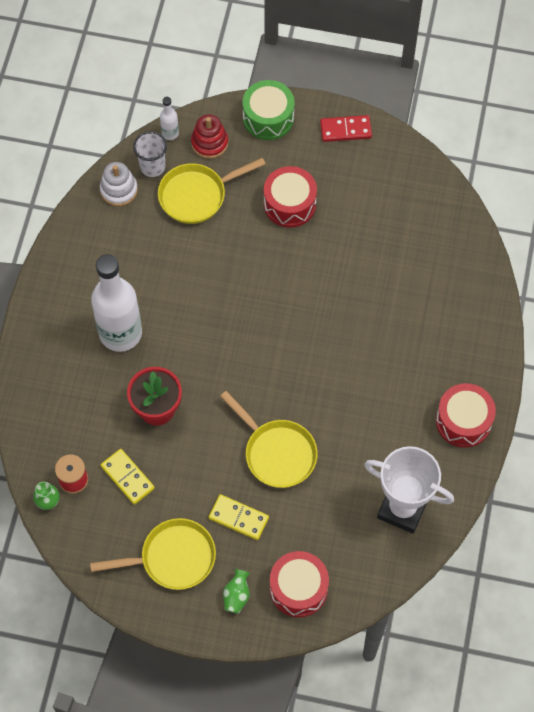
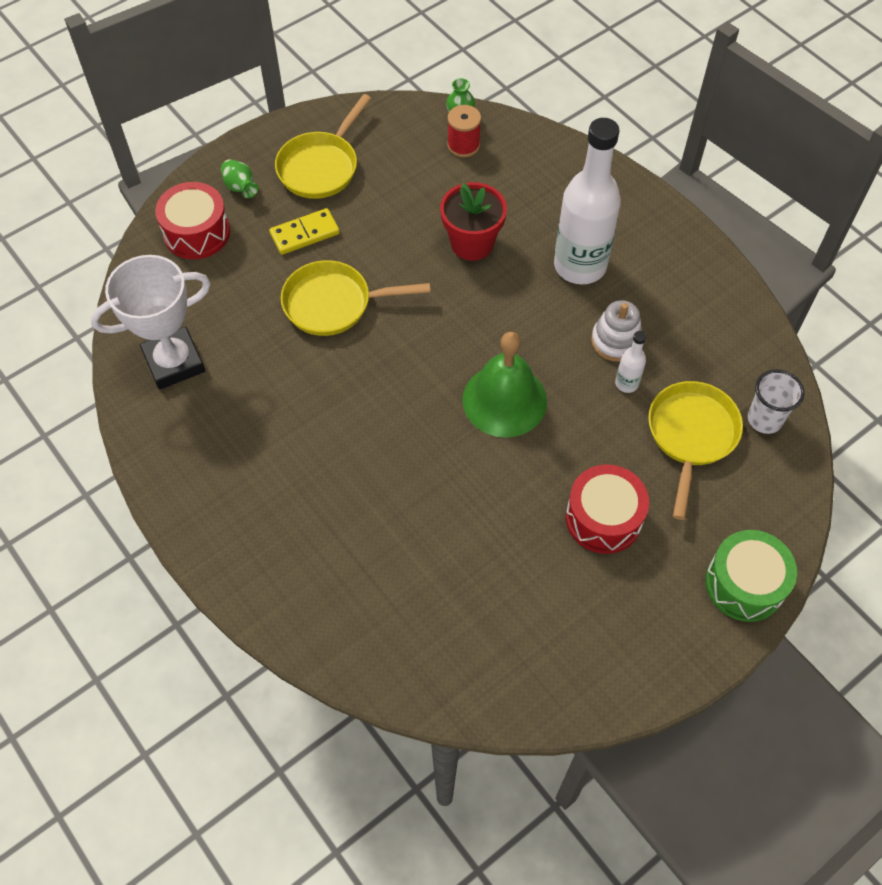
camera: 130 degrees right, 5 degrees down
(119, 190) = (757, 369): white stacking toy -> white stacking toy (616, 341)
(127, 477) = (427, 182): yellow domino -> none
(170, 133) = (799, 466): white bottle -> white bottle (626, 383)
(209, 143) = (755, 496): red stacking toy -> none
(259, 304) = (504, 400): none -> green bell
(345, 130) = (659, 658): red domino -> none
(463, 421) = (196, 485): red drum -> none

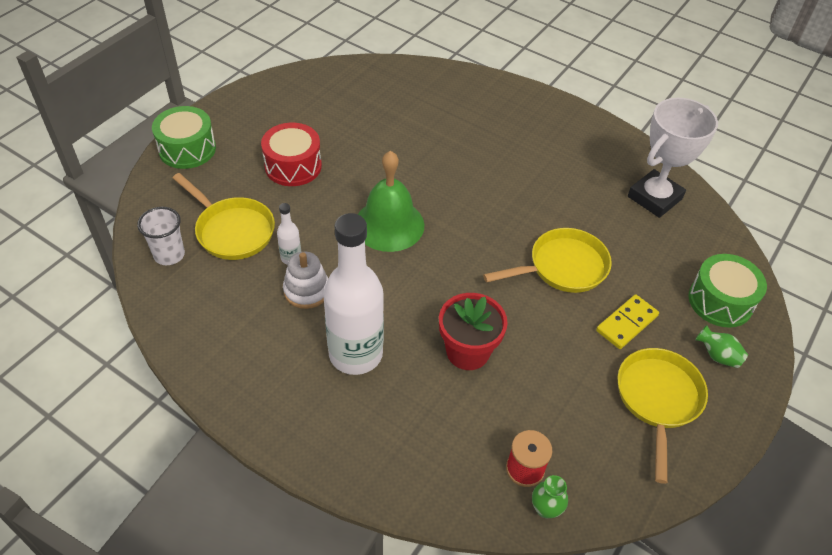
camera: 160 degrees right, 10 degrees down
(197, 233) = (720, 301): red drum -> green drum
(691, 436) = (232, 230): yellow pan -> yellow pan turned 45 degrees counterclockwise

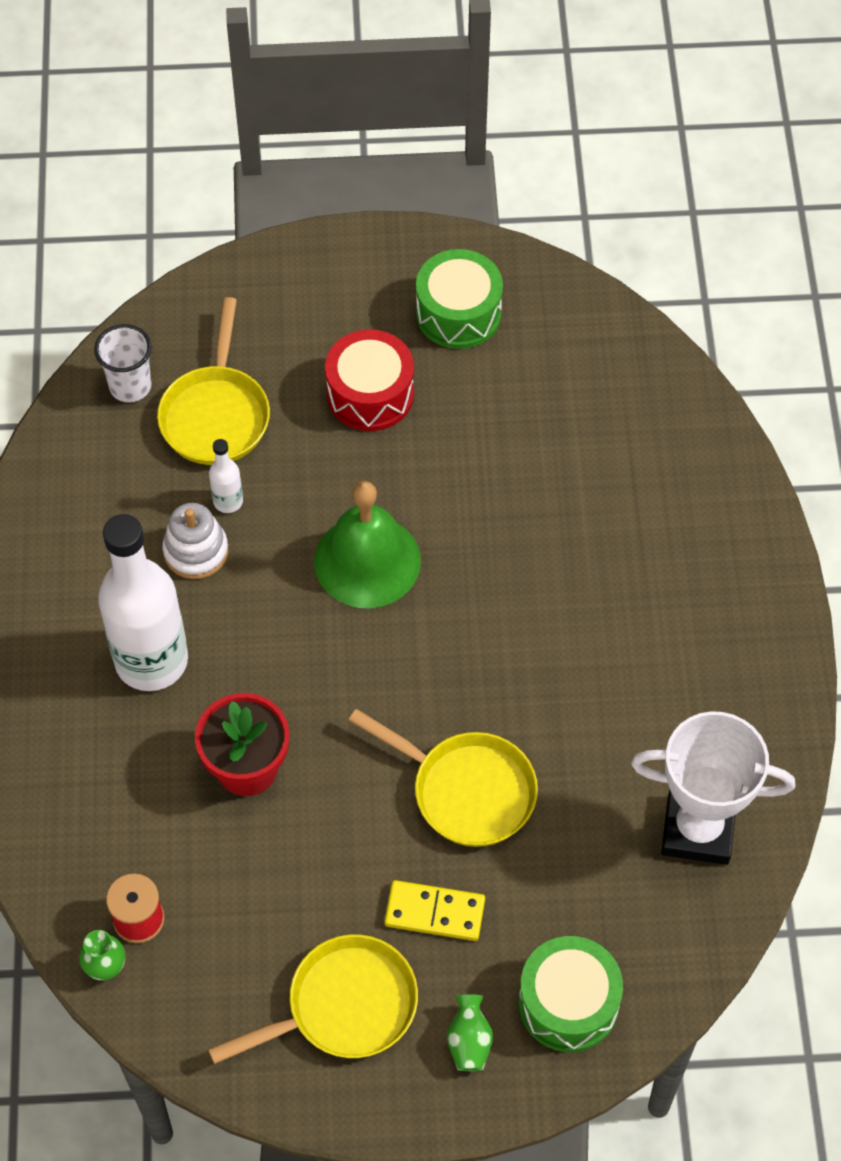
camera: 55 degrees right, 10 degrees up
(187, 149) = (296, 270): green drum -> green drum (458, 313)

